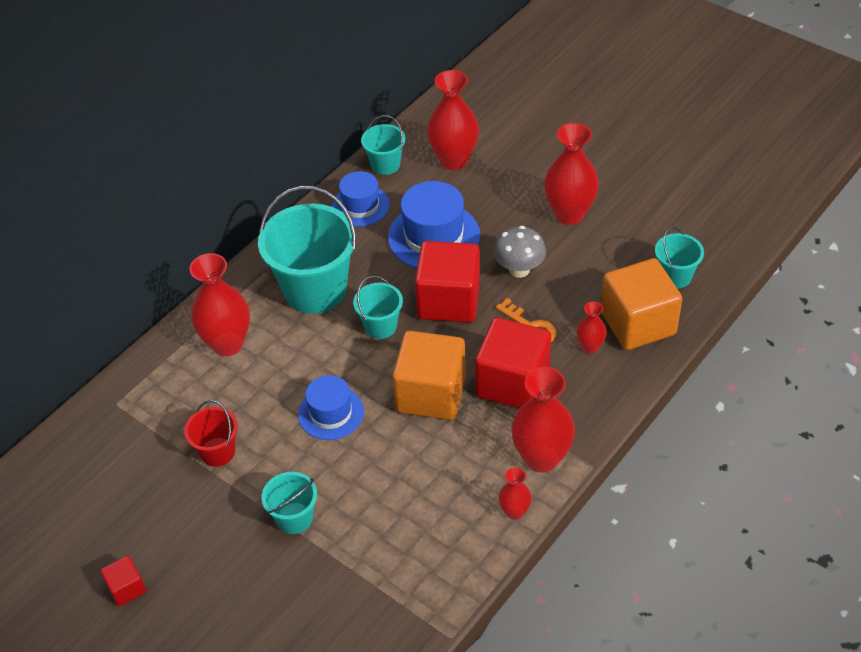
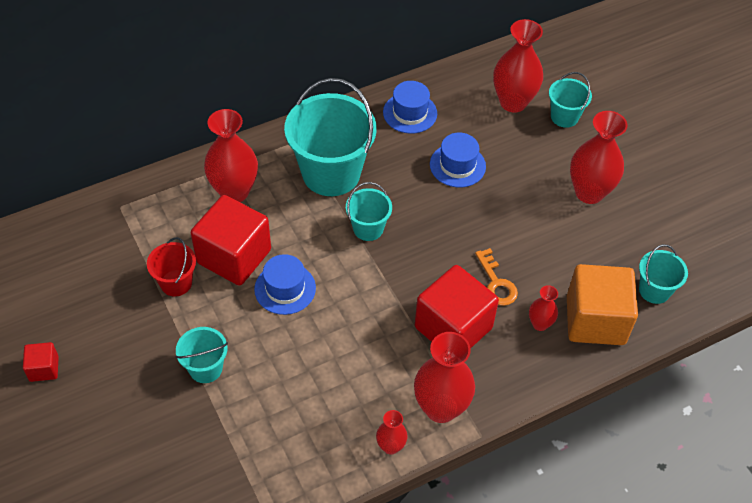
camera: 20 degrees right, 5 degrees up
(385, 164) = (451, 83): turquoise bucket -> turquoise bucket (564, 117)
(431, 394) = (377, 307): orange cube -> none
(434, 236) = (457, 165): blue hat -> blue hat, size x0.64
(449, 301) = (438, 229): red cube -> red cube (234, 256)
(519, 269) = (516, 226): grey mushroom -> none

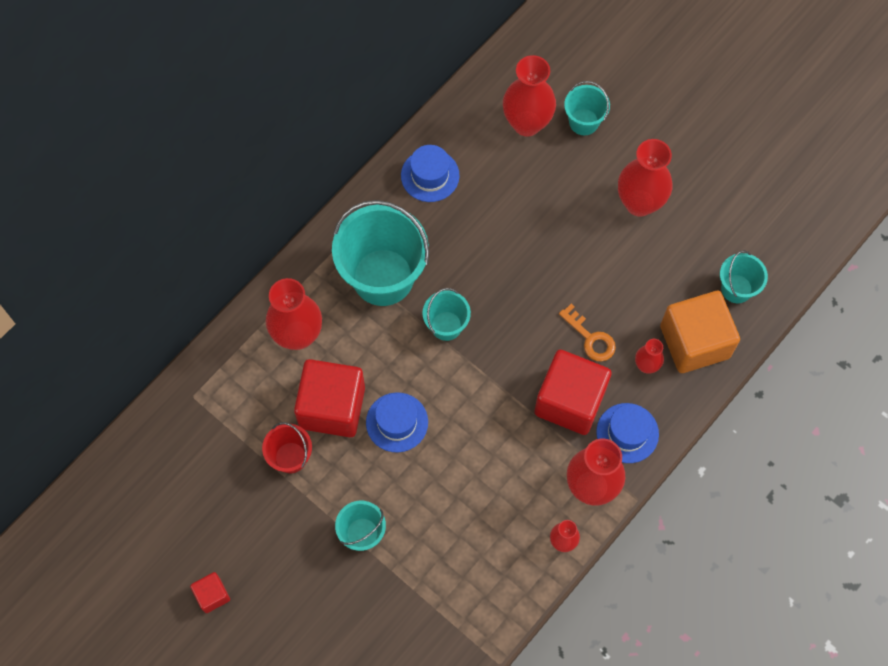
camera: 20 degrees left, 15 degrees up
(457, 165) = (502, 220): blue hat -> blue hat (627, 433)

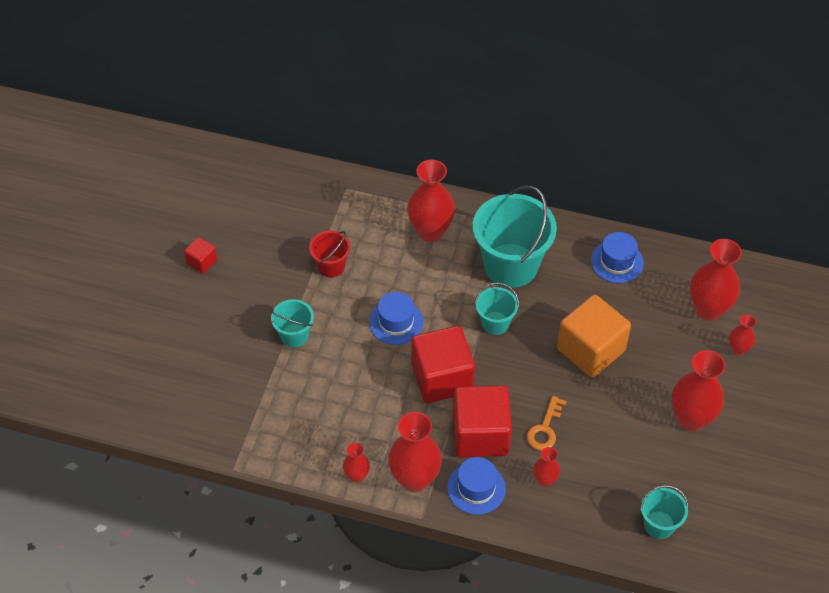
camera: 65 degrees right, 15 degrees down
(332, 407) = (385, 276): red cube -> red cube (442, 378)
(584, 122) = (738, 349): turquoise bucket -> red vase
(694, 342) = (589, 509): orange cube -> orange cube (590, 350)

